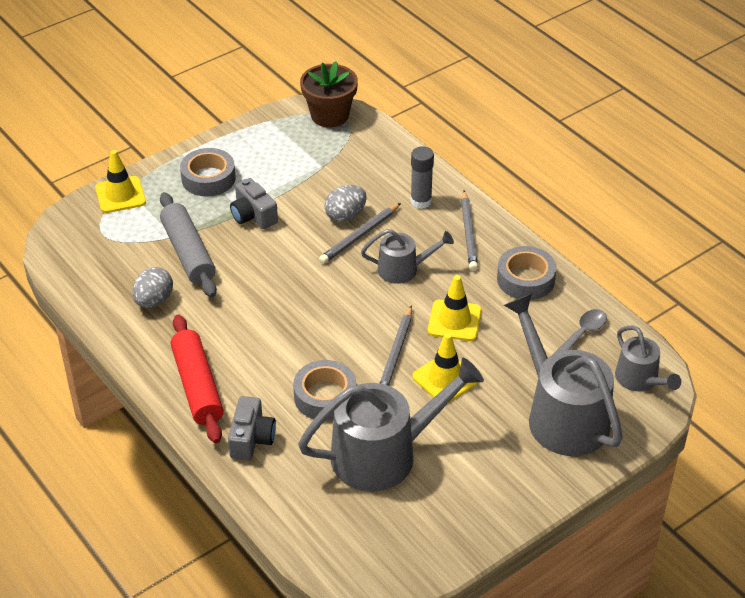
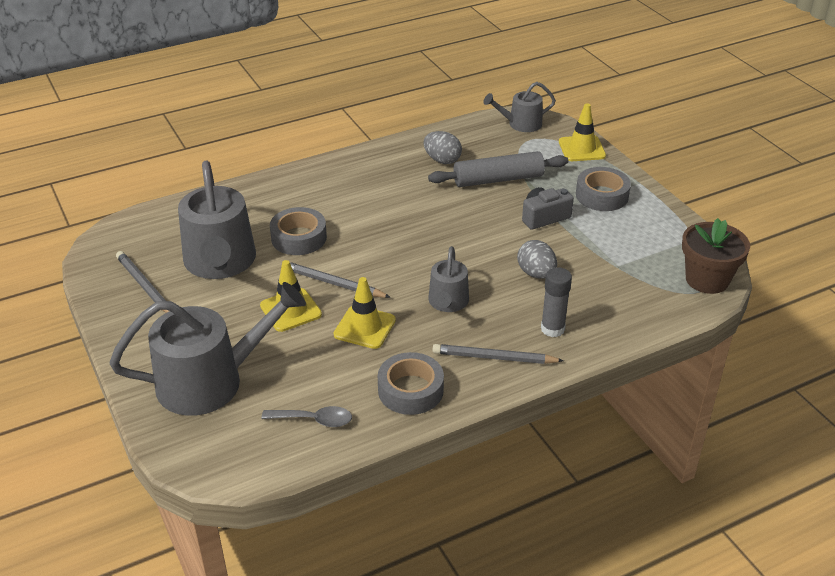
camera: 100 degrees right, 5 degrees down
(197, 386) = (337, 176): red rolling pin -> none
(251, 439) = (270, 197): grey camera -> none
(359, 236) = (503, 279): grey pencil -> grey pencil (144, 286)
(582, 334) = (314, 420): grey spoon -> grey spoon turned 45 degrees counterclockwise
(640, 379) = (231, 453): grey watering can -> grey watering can (521, 124)

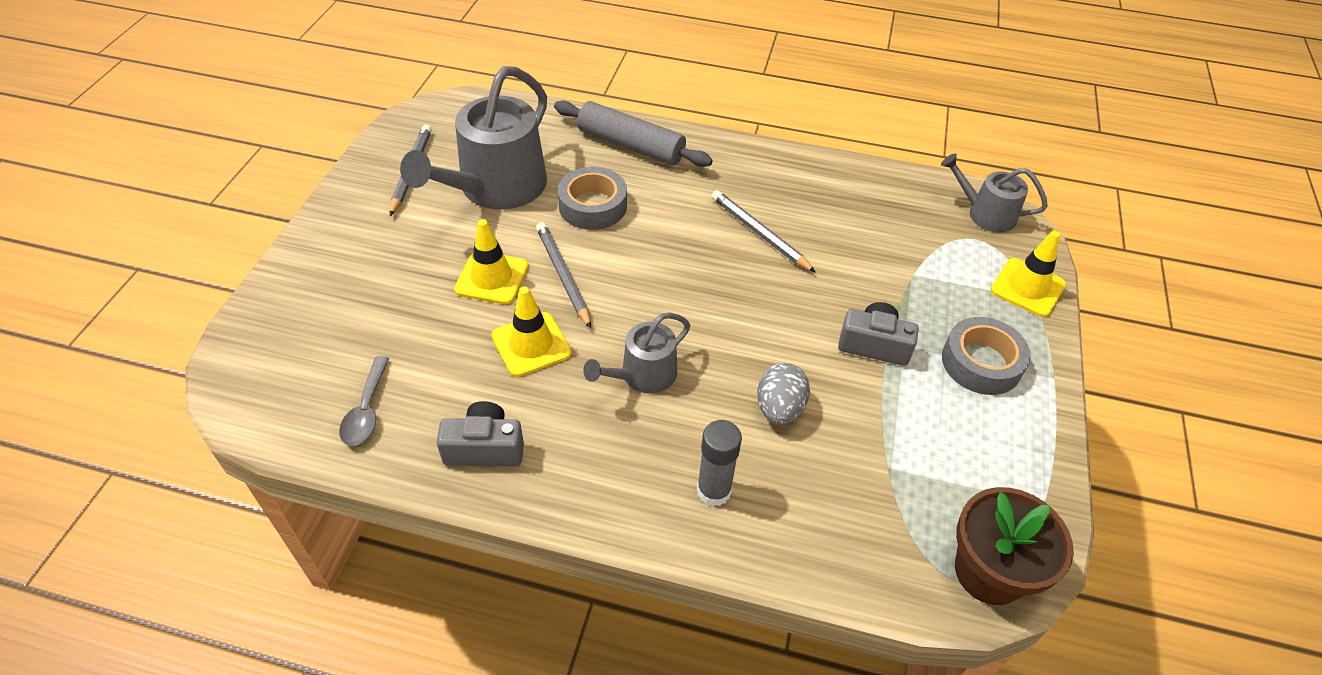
camera: 40 degrees right, 10 degrees up
(210, 381) = (341, 303): grey watering can -> none
(314, 420) = (366, 410): grey spoon -> grey spoon turned 45 degrees clockwise
(410, 390) = (484, 448): grey tape -> grey camera
(442, 160) = (840, 206): grey egg -> none
(494, 358) = (609, 476): grey pencil -> grey pencil (759, 233)
(498, 179) = (876, 265): grey rolling pin -> grey rolling pin (631, 145)

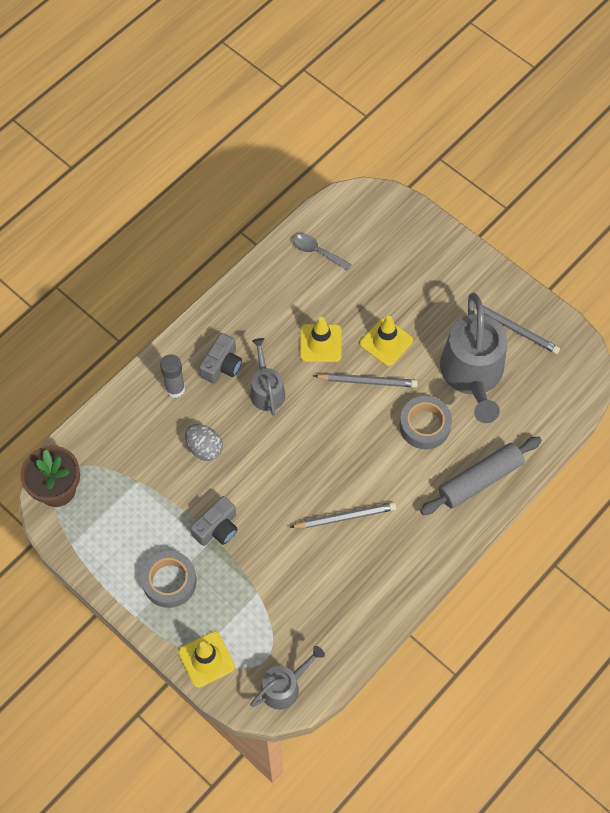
camera: 120 degrees right, 15 degrees up
(484, 448) = (262, 296): grey camera -> grey camera (222, 365)
(496, 188) = (472, 374): grey watering can -> grey watering can turned 150 degrees counterclockwise

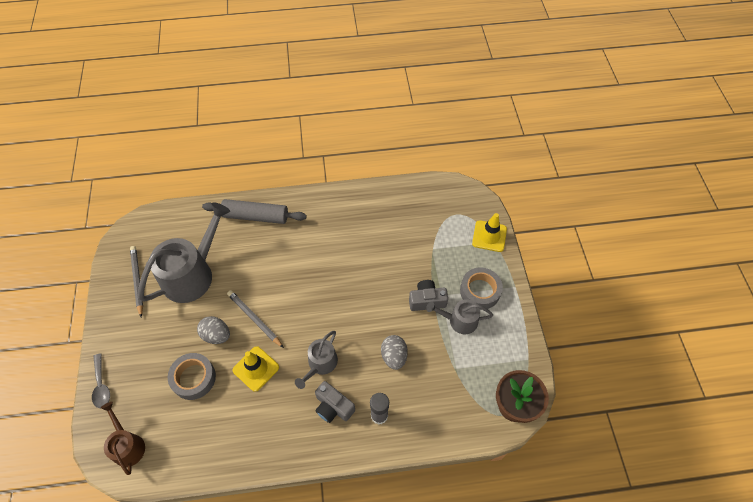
camera: 140 degrees left, 5 degrees down
(222, 365) = (333, 407): grey camera -> grey camera turned 120 degrees counterclockwise
(284, 687) = (457, 195): grey watering can -> grey watering can (459, 320)
(317, 251) = (187, 443): grey spoon -> grey spoon (101, 385)
(345, 517) = (347, 251): grey pencil -> none
(362, 216) = (127, 446): none -> brown watering can
(386, 342) = (216, 335): yellow traffic cone -> grey egg
(424, 425) = (251, 266): grey tape -> grey tape (193, 378)

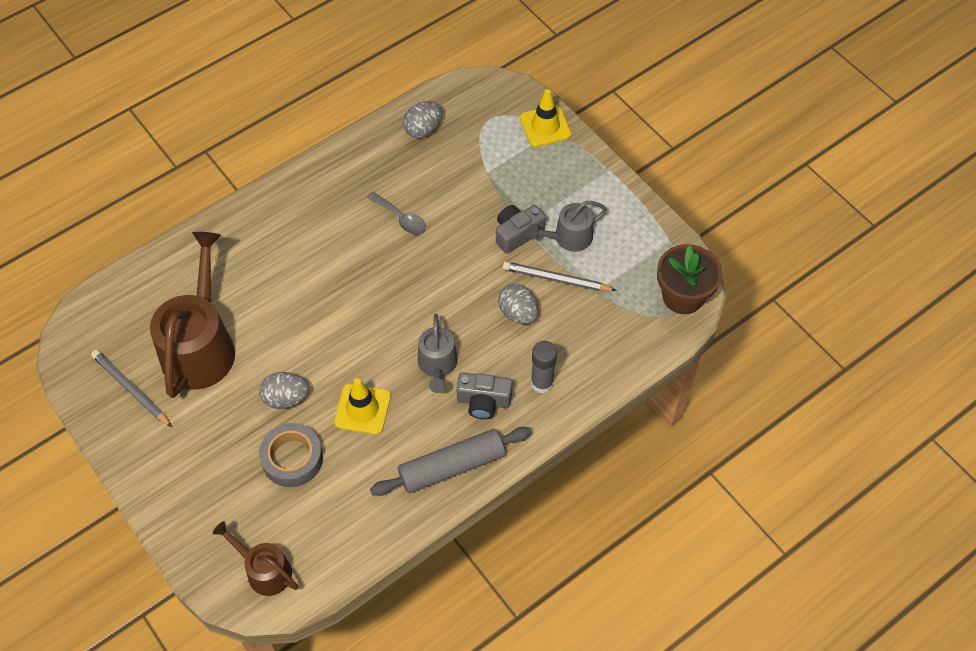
camera: 30 degrees left, 0 degrees up
(101, 385) = (179, 527): grey spoon -> grey spoon (401, 218)
(192, 274) = (200, 346): grey watering can -> brown watering can
(254, 319) = (321, 357): grey pencil -> grey pencil (556, 279)
(255, 216) = (234, 238): grey rolling pin -> grey rolling pin (451, 466)
(410, 201) = (423, 129): none -> grey egg
(480, 291) = (572, 194): grey tape -> none

